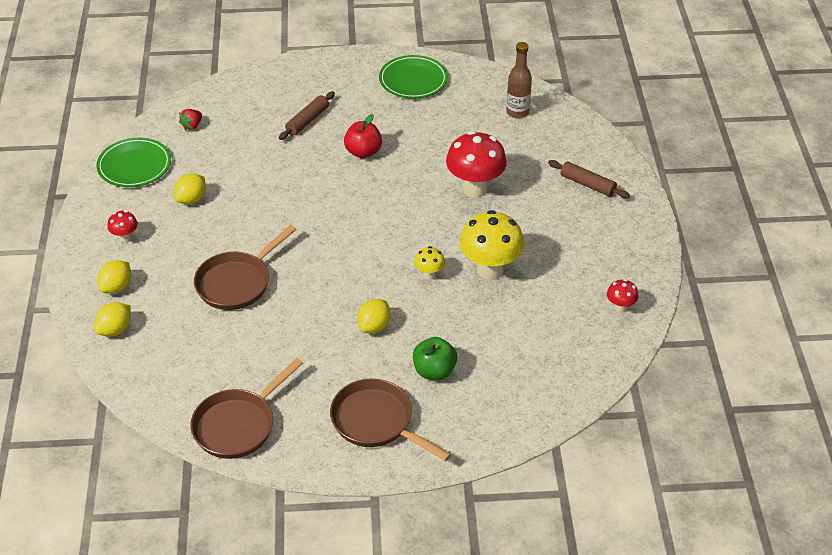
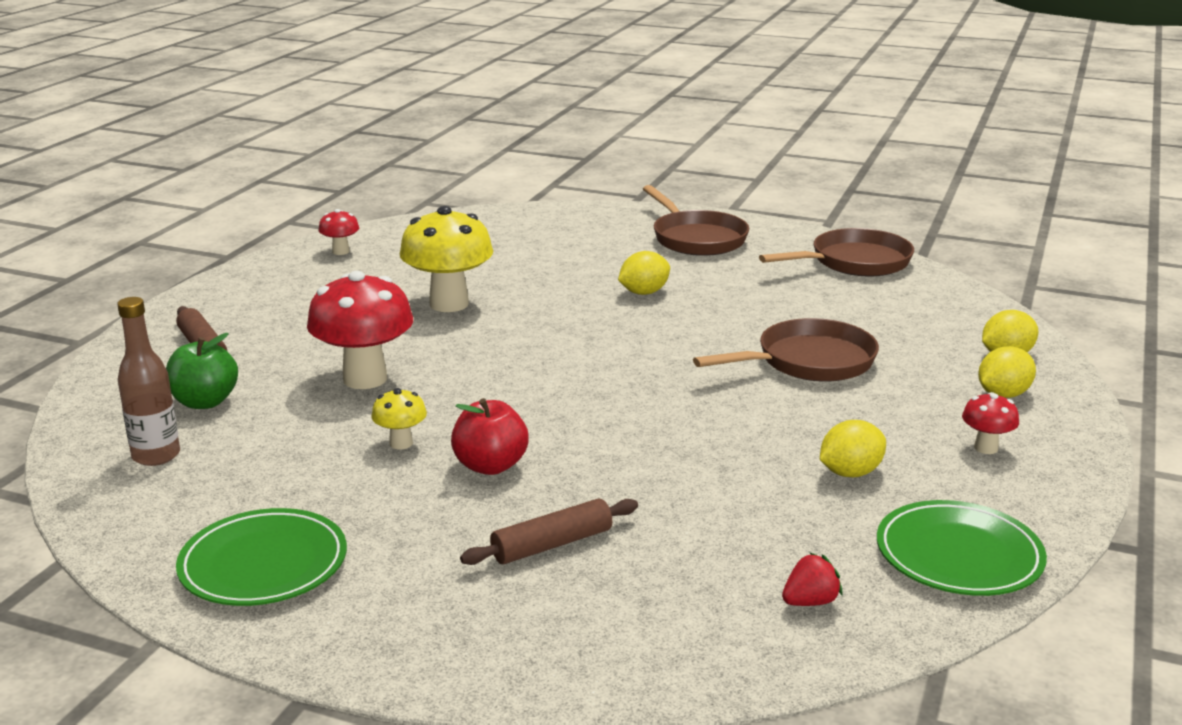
camera: 155 degrees left, 20 degrees down
(429, 275) = (531, 316): yellow mushroom -> yellow mushroom (401, 443)
(434, 371) = (603, 253): green apple -> green apple (205, 402)

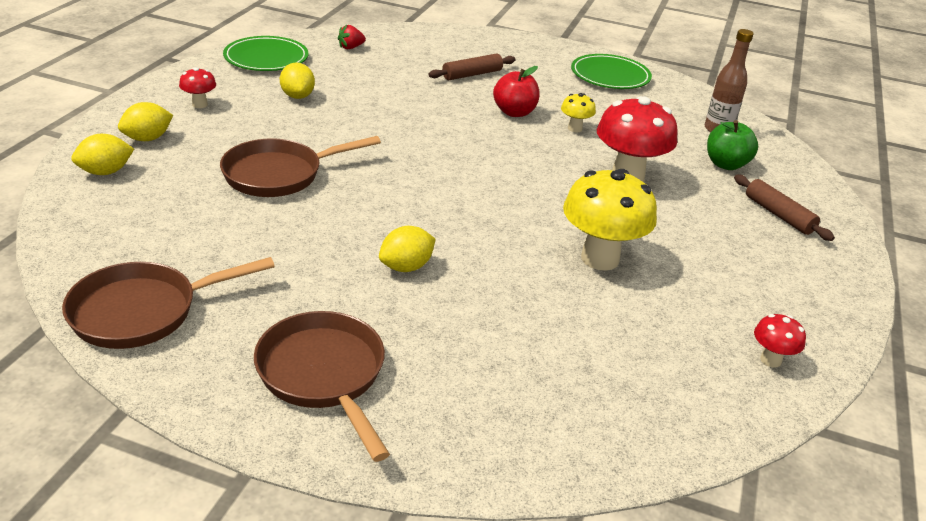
camera: 175 degrees right, 10 degrees up
(850, 473) = (297, 96): yellow lemon -> yellow lemon turned 75 degrees counterclockwise

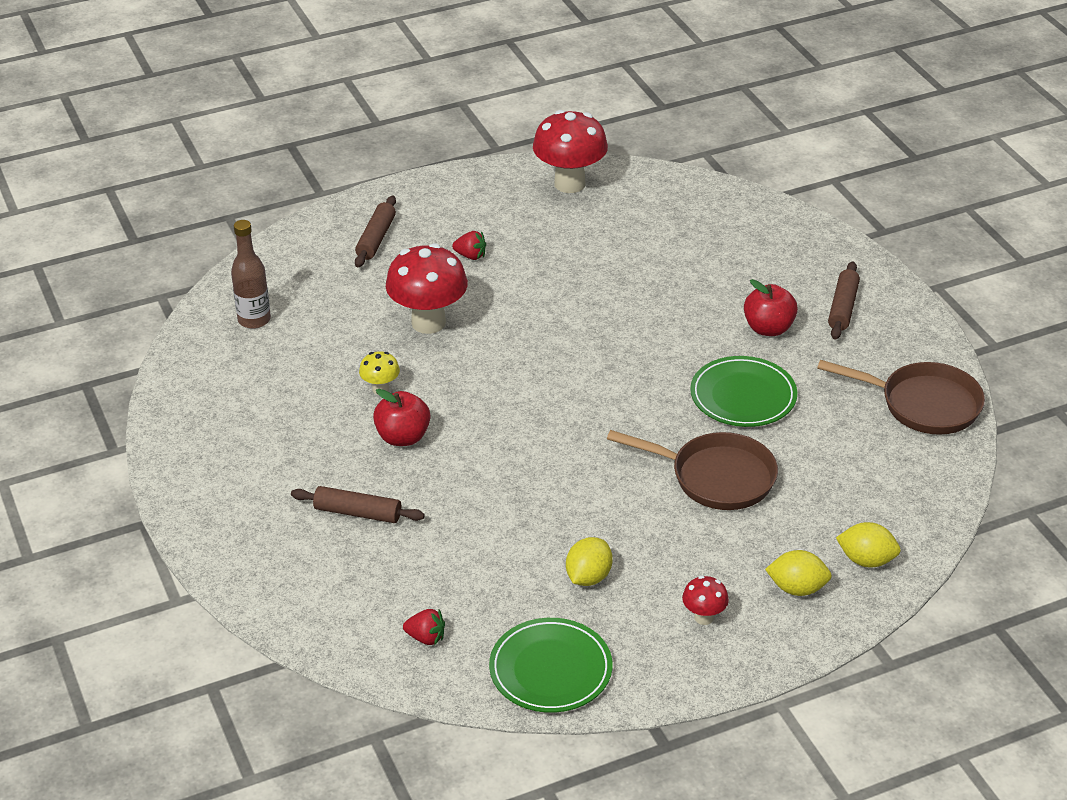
camera: 130 degrees left, 5 degrees up
(324, 376) = (842, 307): brown pan -> brown rolling pin
(374, 309) = (768, 328): none -> red apple
(406, 267) = (711, 344): yellow lemon -> none
(600, 258) = (567, 280): yellow mushroom -> none
(610, 76) = (216, 432): green plate -> green plate (743, 396)
(699, 238) = (470, 256): none -> red strawberry
(726, 164) = (323, 290): green apple -> none
(770, 360) = (570, 184): red mushroom -> red mushroom, size x2.08

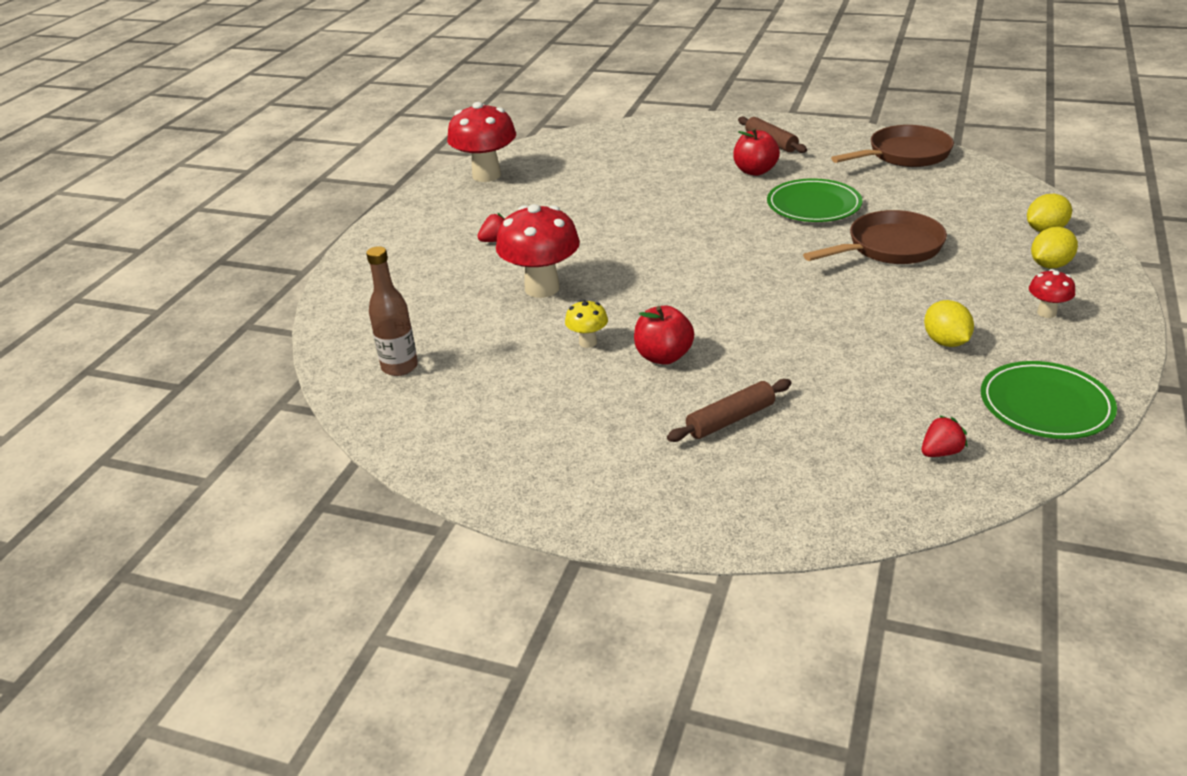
camera: 45 degrees left, 5 degrees down
(376, 238) = (404, 270): brown rolling pin -> none

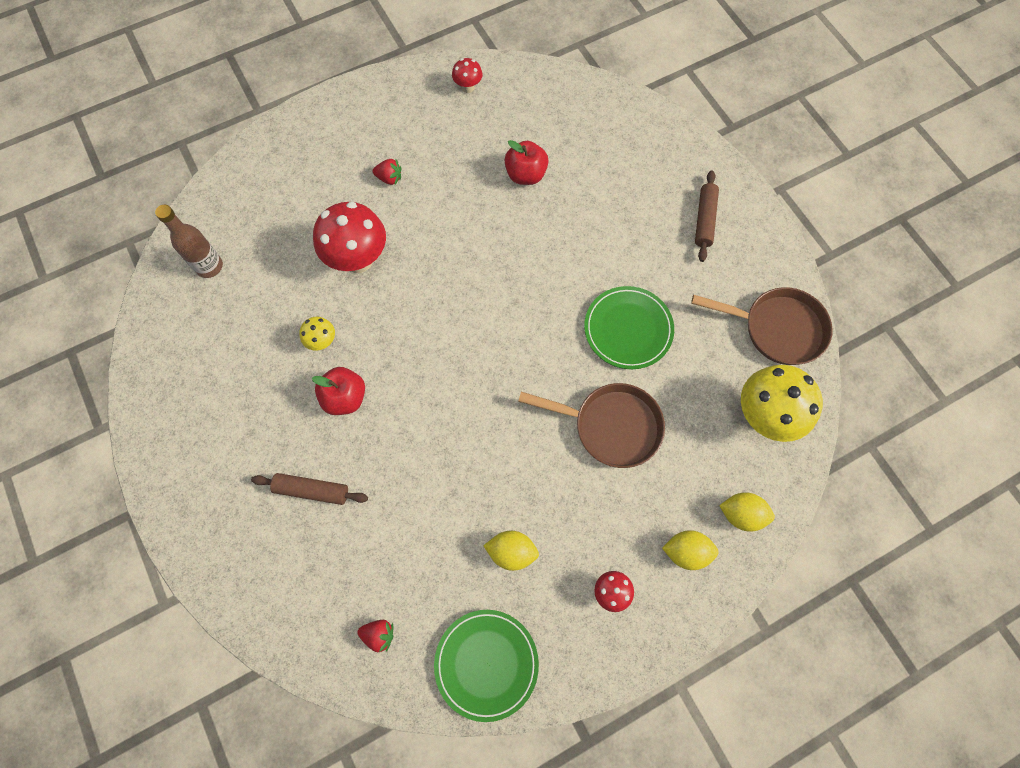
camera: 40 degrees right, 35 degrees up
(486, 175) = (468, 87): red mushroom -> red mushroom, size x0.48
(755, 171) = (644, 248): red apple -> red apple (525, 174)
(945, 342) = (511, 552): yellow lemon -> yellow lemon turned 75 degrees clockwise
(971, 188) = (764, 416): none -> yellow mushroom

